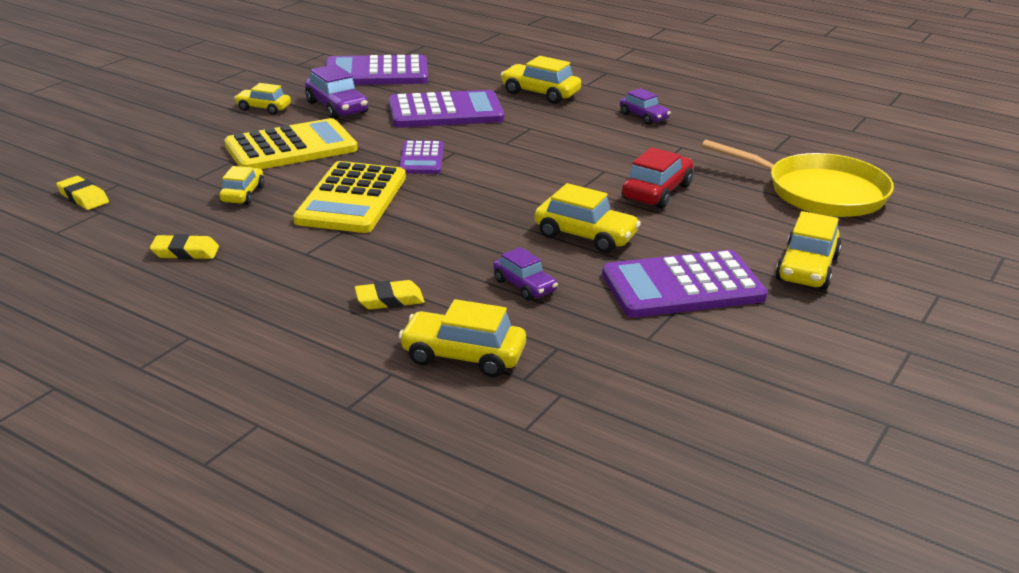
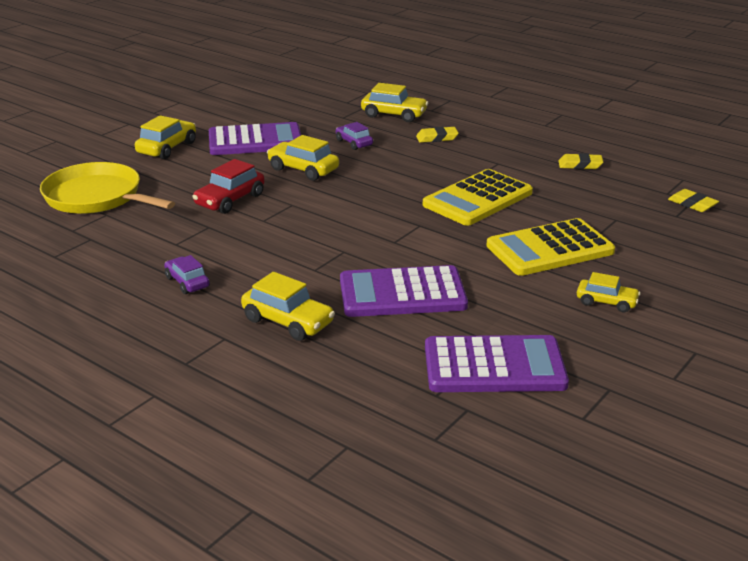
camera: 175 degrees left, 0 degrees up
(242, 194) = (567, 204): yellow car -> none
(337, 107) = (524, 302): purple car -> none
(351, 199) = (477, 199): yellow calculator -> yellow calculator turned 150 degrees counterclockwise
(421, 158) = (425, 234): purple calculator -> none

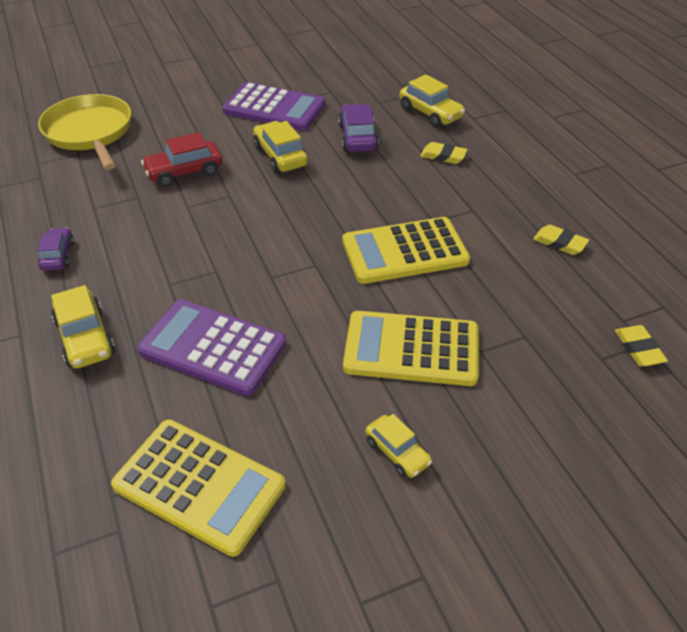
camera: 30 degrees right, 15 degrees up
(167, 148) = (195, 94): yellow car -> none
(354, 143) = (357, 138): purple car -> purple car, size x1.53
(494, 366) = (199, 486): purple calculator -> yellow calculator

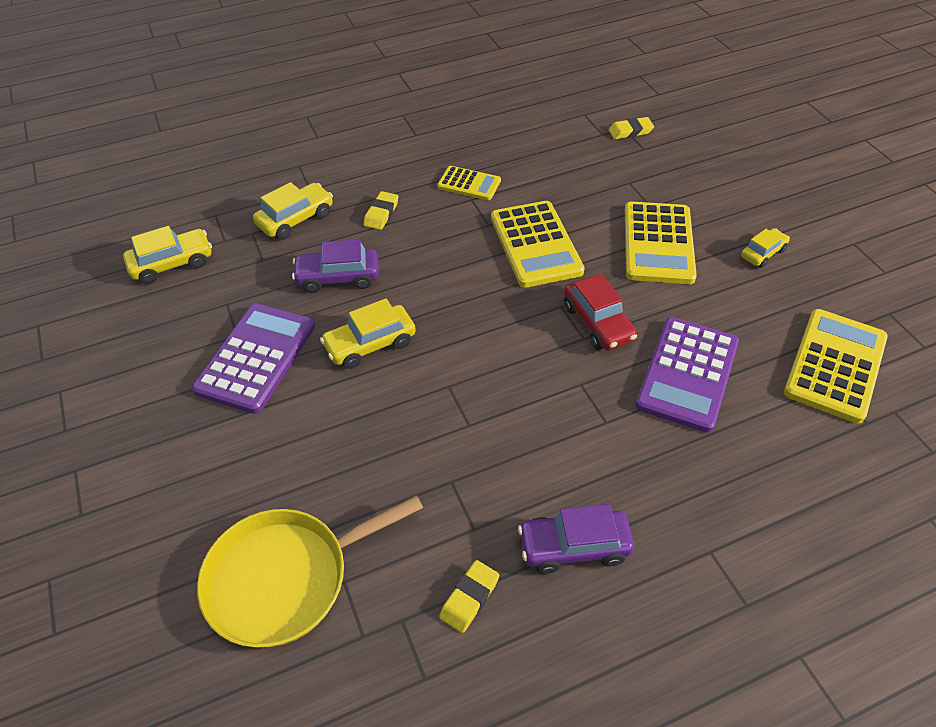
camera: 90 degrees left, 5 degrees up
(58, 256) = (574, 547): purple car -> purple car, size x1.53
(85, 338) = (700, 483): yellow car -> yellow car (172, 264)
(184, 172) = (398, 438): red car -> red car (598, 323)
(497, 208) = (469, 184): none -> yellow calculator
(559, 243) = (515, 153): yellow eraser -> yellow eraser (469, 598)

